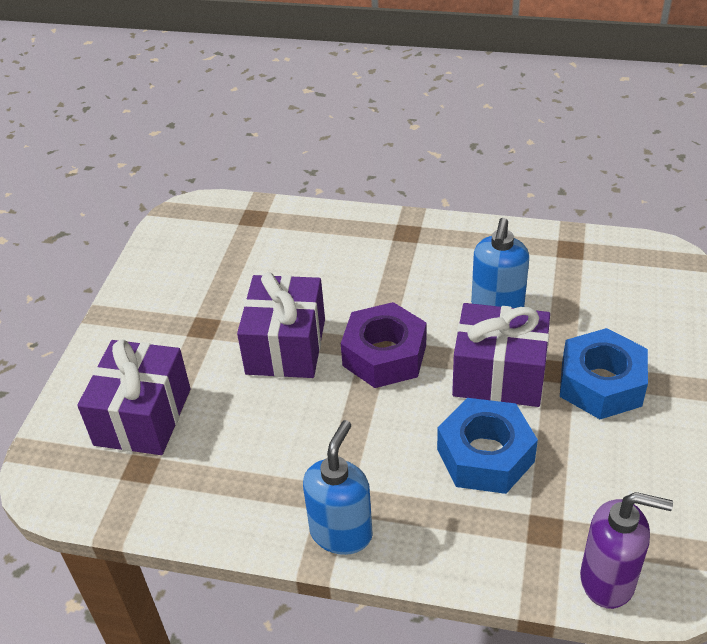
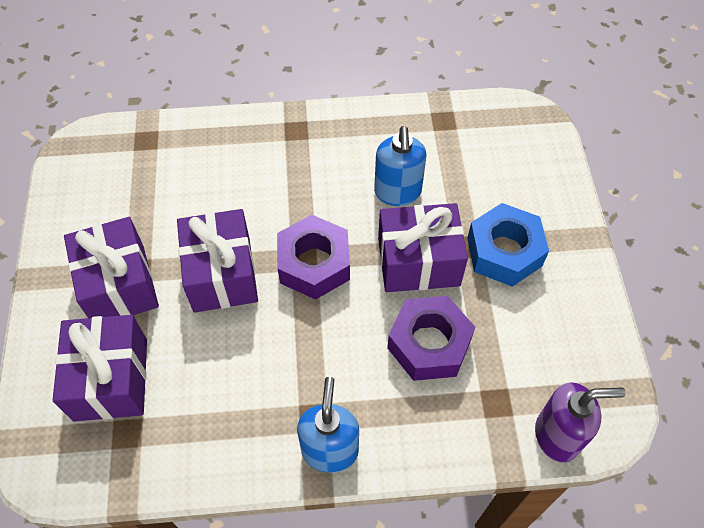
camera: 20 degrees left, 15 degrees up
(182, 336) = (119, 285): none -> purple gift
(485, 455) = (429, 344): blue nut -> purple nut

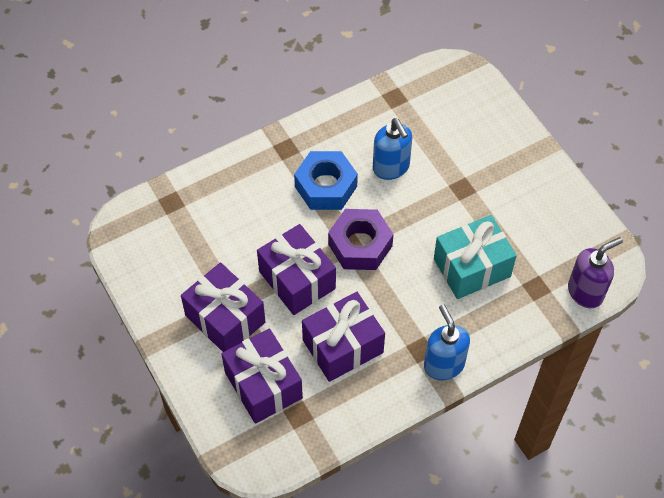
camera: 25 degrees left, 0 degrees up
(418, 262) = (434, 213): purple gift -> purple gift (343, 346)
(429, 344) = (472, 268): purple nut -> turquoise gift
(504, 252) = (490, 182): blue nut -> blue nut (325, 186)

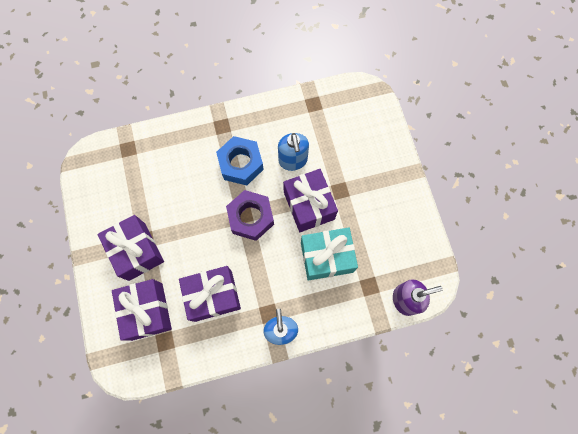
camera: 15 degrees right, 15 degrees up
(297, 280) = (197, 234): purple gift -> purple gift (309, 205)

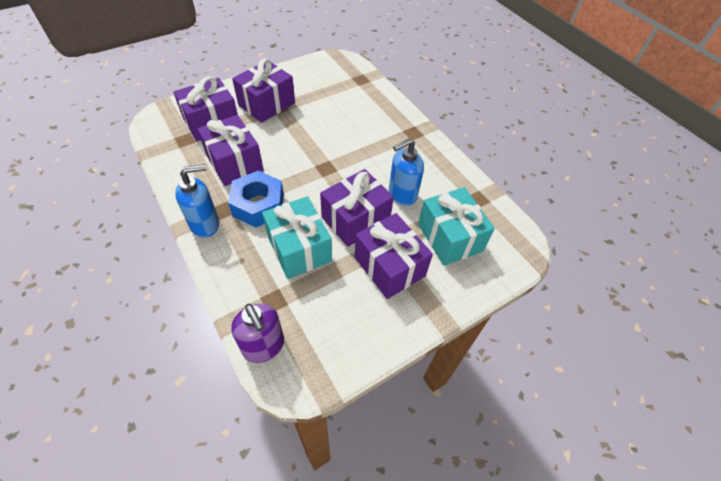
camera: 70 degrees right, 20 degrees down
(241, 164) = (379, 154): blue nut -> blue nut (258, 205)
(251, 217) = (324, 174): purple nut -> none
(345, 140) = (450, 237): none -> turquoise gift
(360, 193) = (389, 266): none -> purple gift

